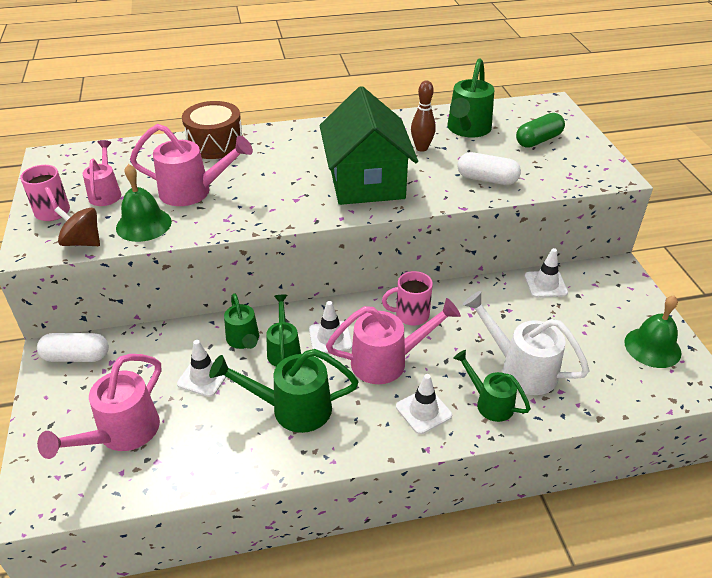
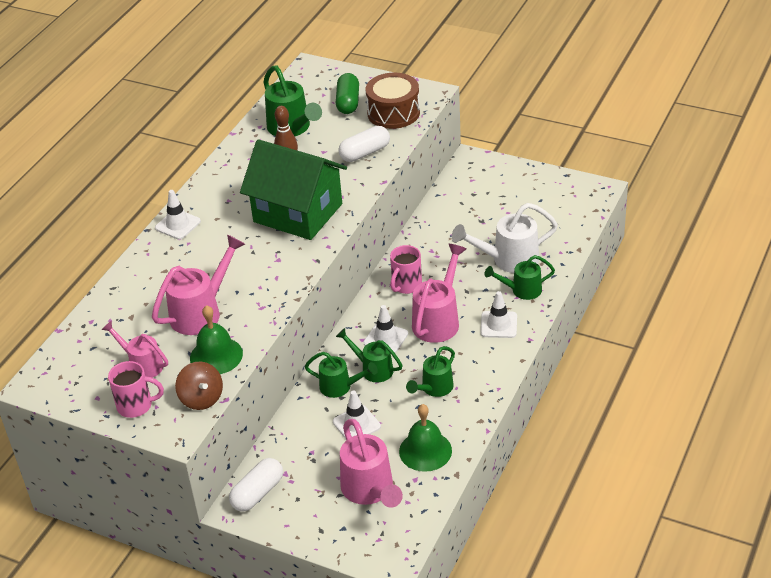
camera: 50 degrees left, 0 degrees up
(82, 242) = (201, 398): brown spinning top -> brown spinning top turned 90 degrees counterclockwise
(215, 144) = (141, 273): brown drum -> brown drum (393, 113)
(293, 408) = (434, 388): green watering can -> green watering can, size x0.64
(545, 284) = (447, 202): white traffic cone -> white traffic cone (178, 225)
(652, 347) = (550, 191): green bell -> green bell (425, 451)

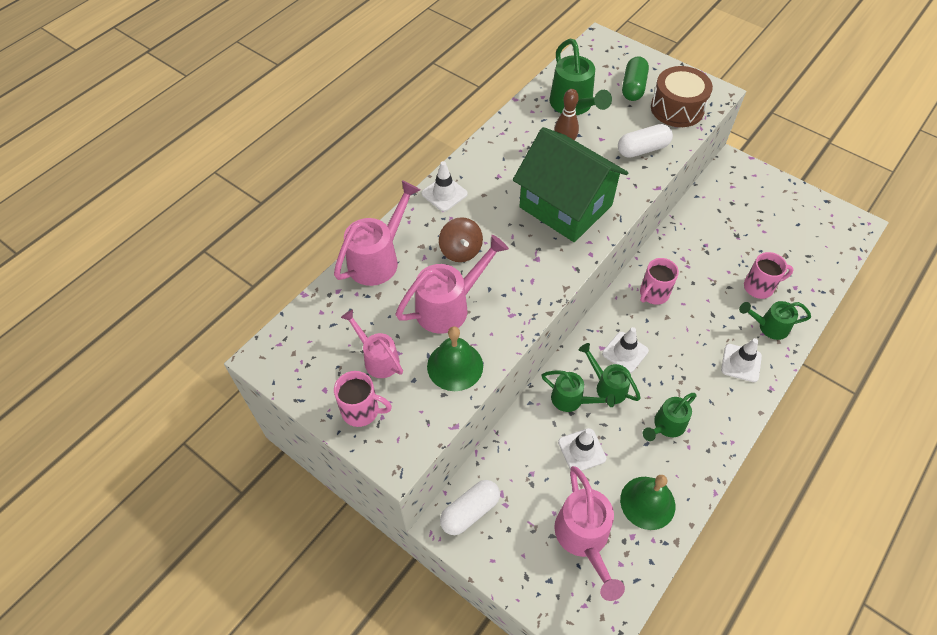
camera: 10 degrees right, 15 degrees up
(201, 398) = (430, 419): brown spinning top -> brown spinning top (461, 250)
(438, 320) = (680, 343): pink watering can -> pink watering can (378, 259)
(509, 260) = (759, 287): white watering can -> pink mug

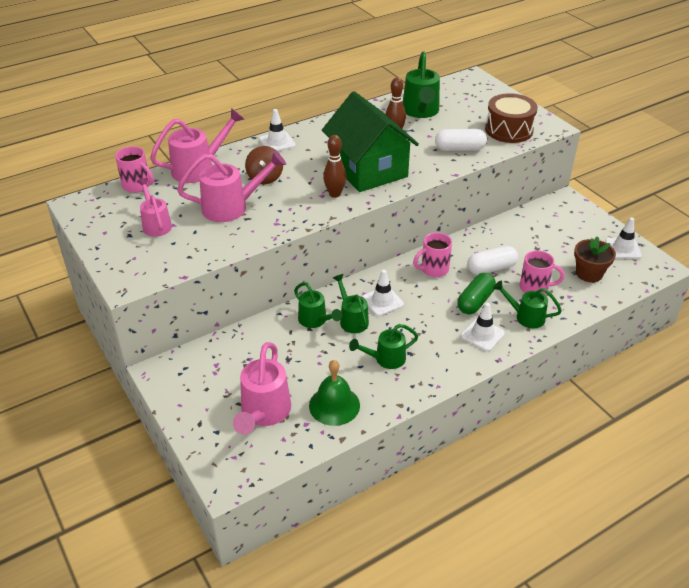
camera: 20 degrees right, 15 degrees down
(362, 411) = (122, 250): pink mug -> pink mug (137, 186)
(455, 366) = (210, 242): green bell -> none
(470, 511) = (183, 368): white capsule -> white capsule (491, 268)
(550, 253) = (335, 194): none -> brown bowling pin
(582, 450) = (301, 355): white traffic cone -> white traffic cone (623, 248)
(633, 87) = (480, 110): green capsule -> green capsule (475, 301)
(799, 253) = (589, 273): none -> brown flower pot

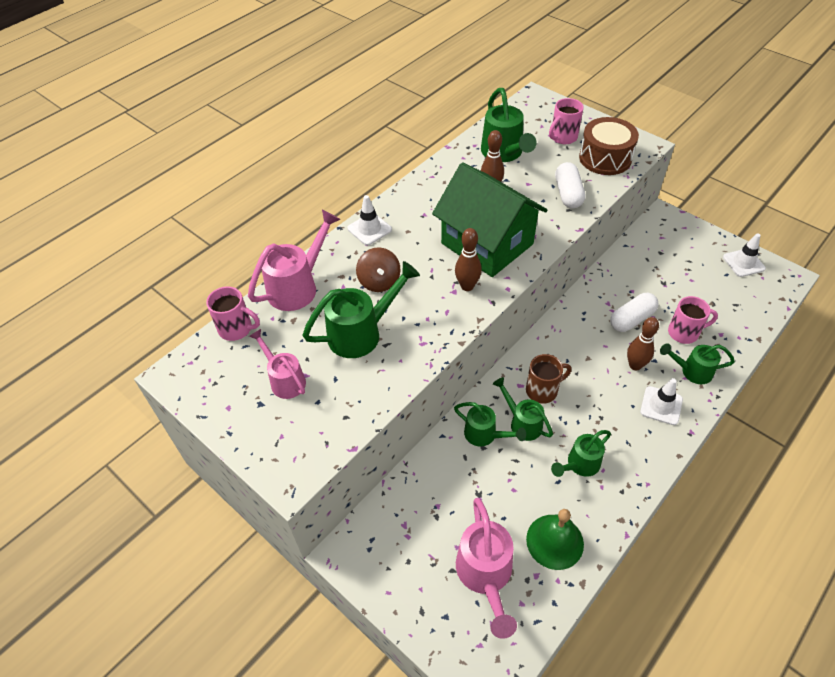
camera: 15 degrees left, 10 degrees up
(231, 207) = (361, 333): pink watering can -> green watering can
(382, 301) = (543, 390): white traffic cone -> brown mug
(433, 269) = (575, 335): pink mug -> pink mug (563, 137)
(460, 149) = (568, 194): white capsule -> white capsule turned 75 degrees counterclockwise
(475, 301) = (635, 365): green capsule -> brown bowling pin
(589, 273) = (726, 301): brown flower pot -> none

